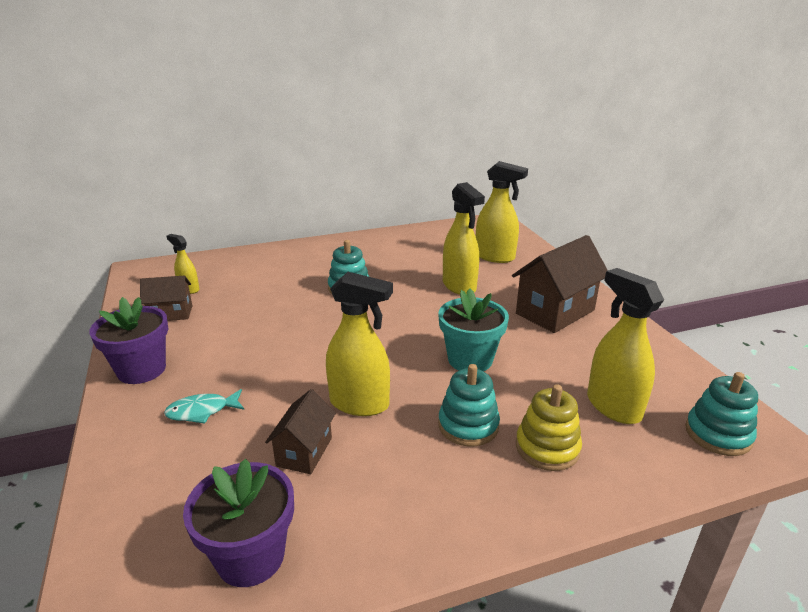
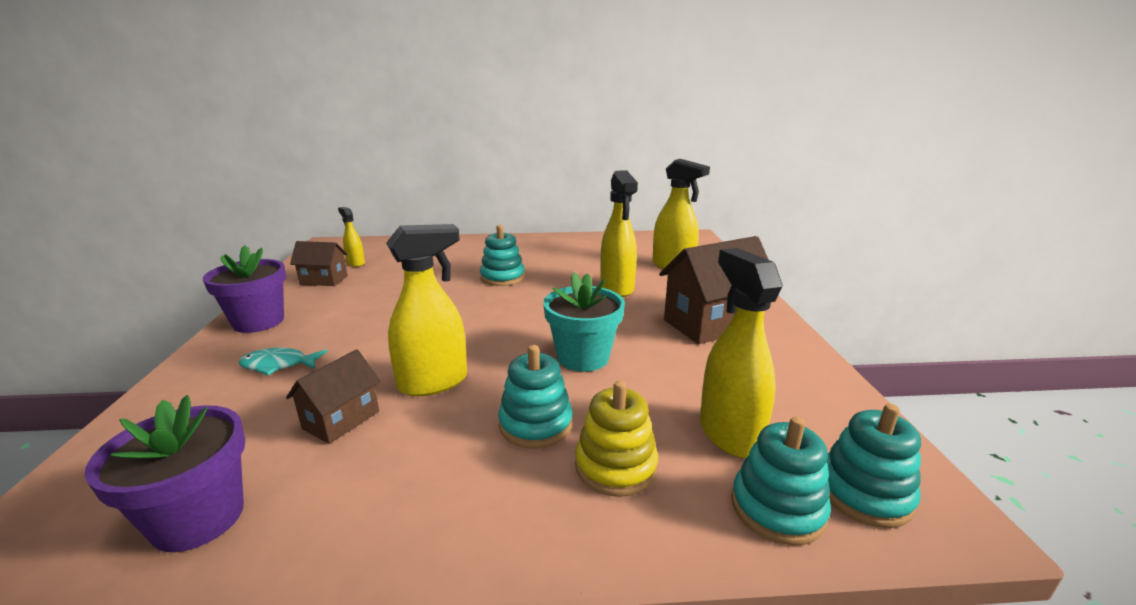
camera: 15 degrees right, 5 degrees down
(360, 404) = (434, 382): yellow spray bottle -> yellow spray bottle turned 60 degrees counterclockwise
(669, 456) = (777, 508): none -> turquoise stacking toy

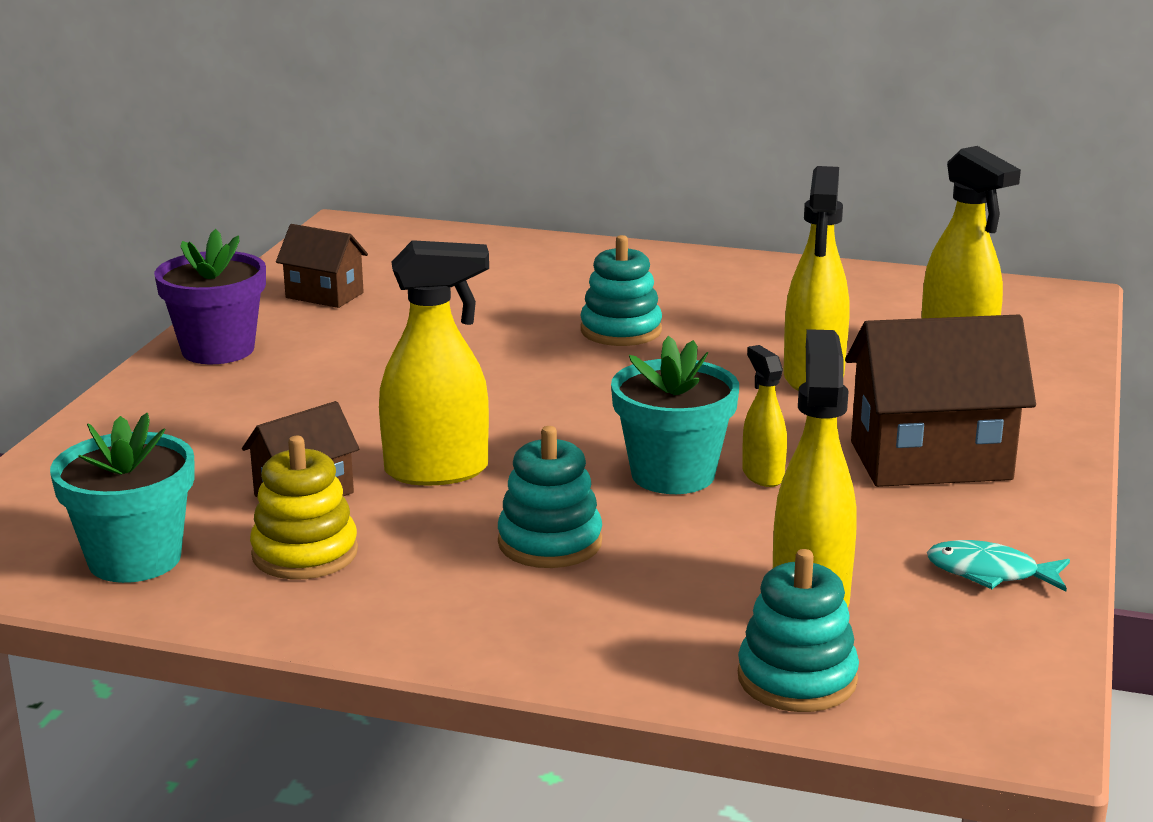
camera: 20 degrees right, 0 degrees up
(198, 518) = (134, 559): purple flower pot -> turquoise flower pot
(278, 365) = (237, 415): turquoise fish -> turquoise fish (990, 573)
(355, 263) = (383, 271): yellow spray bottle -> yellow spray bottle (762, 475)
(615, 466) = (624, 603): yellow stacking toy -> yellow stacking toy (305, 553)
(864, 493) = (930, 689): turquoise stacking toy -> none

